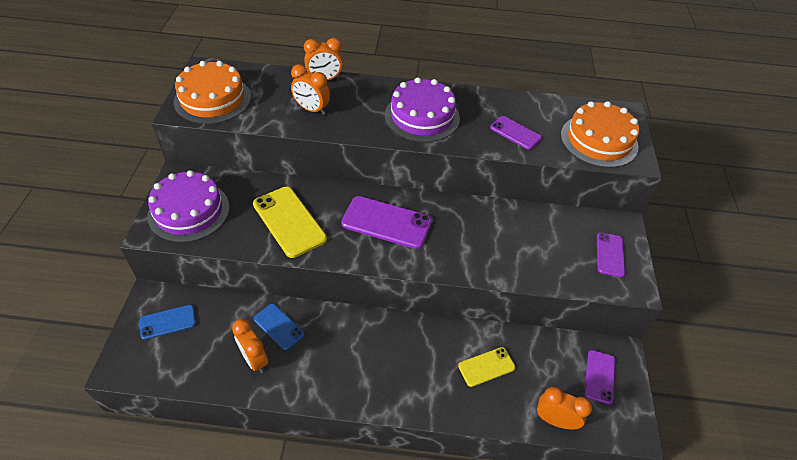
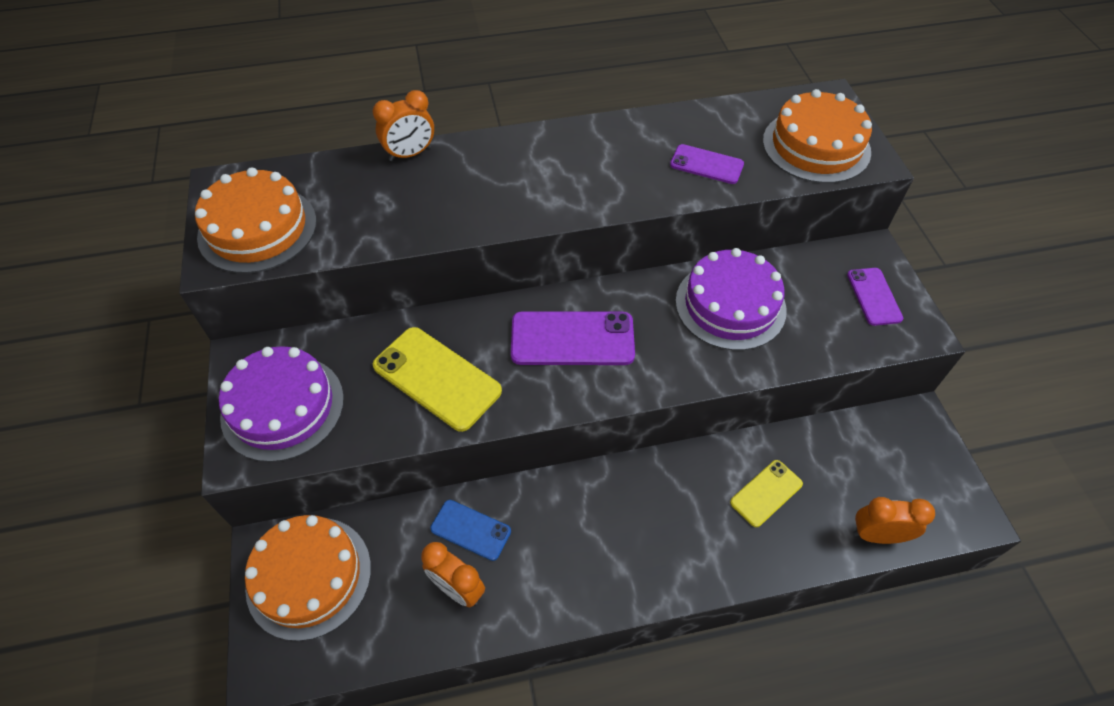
camera: 15 degrees left, 5 degrees up
(168, 322) = (309, 577): blue phone -> orange cake
(312, 109) = (413, 205): orange clock -> none
(422, 116) = (572, 174): purple cake -> purple cake (730, 305)
(599, 376) = (906, 459): purple phone -> none

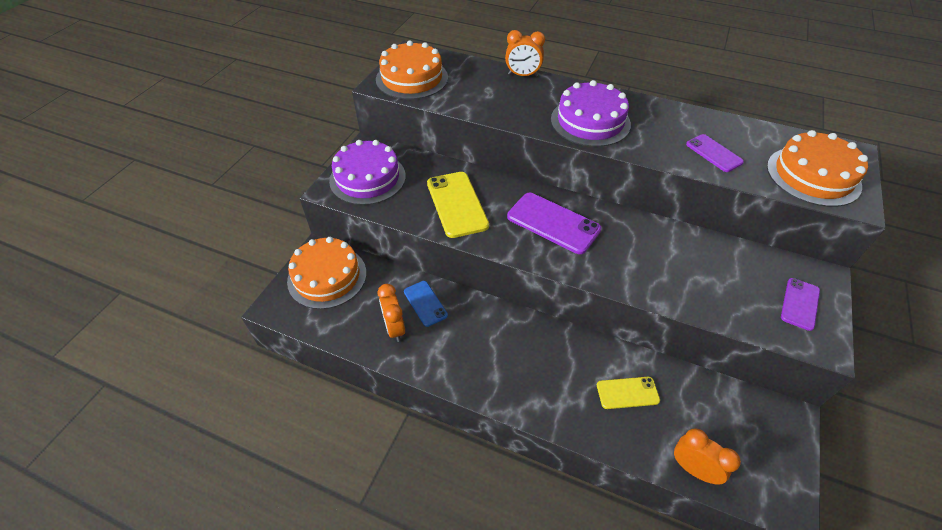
camera: 35 degrees right, 5 degrees down
(730, 305) = (678, 255): purple cake -> purple cake (590, 121)

